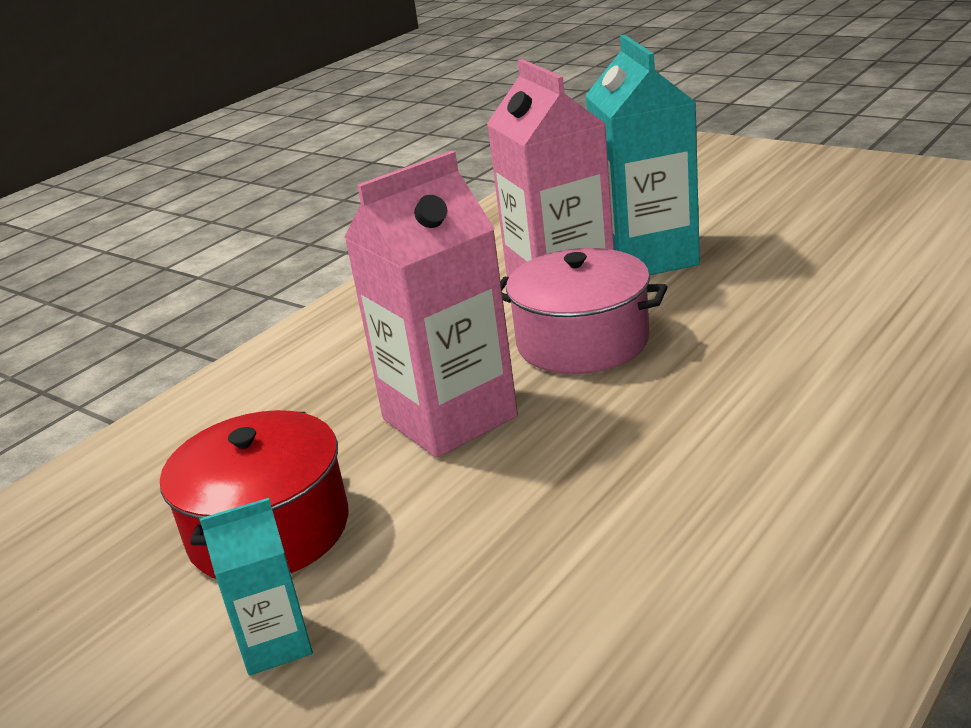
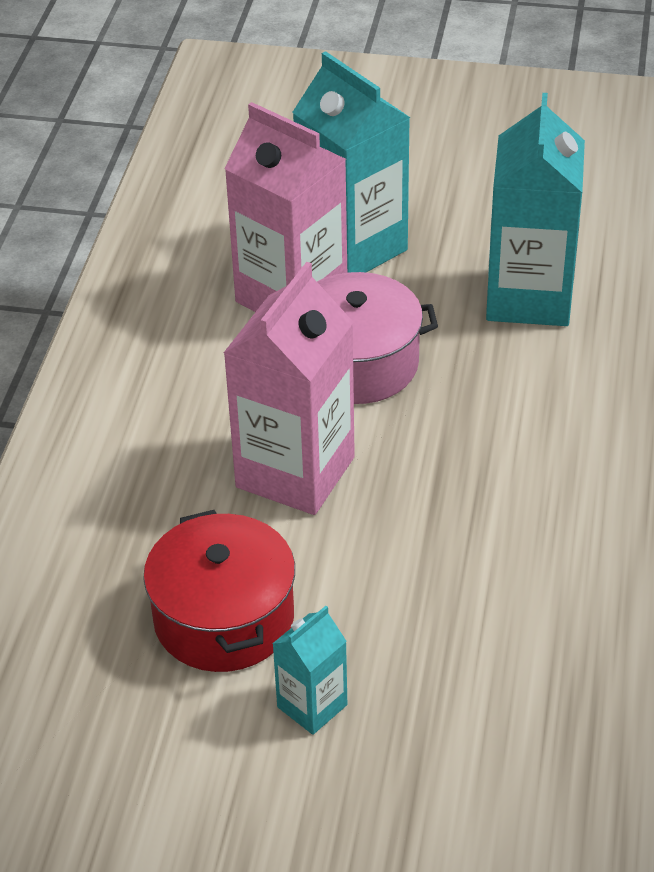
camera: 30 degrees left, 15 degrees up
(804, 315) = (529, 297): none -> turquoise carton

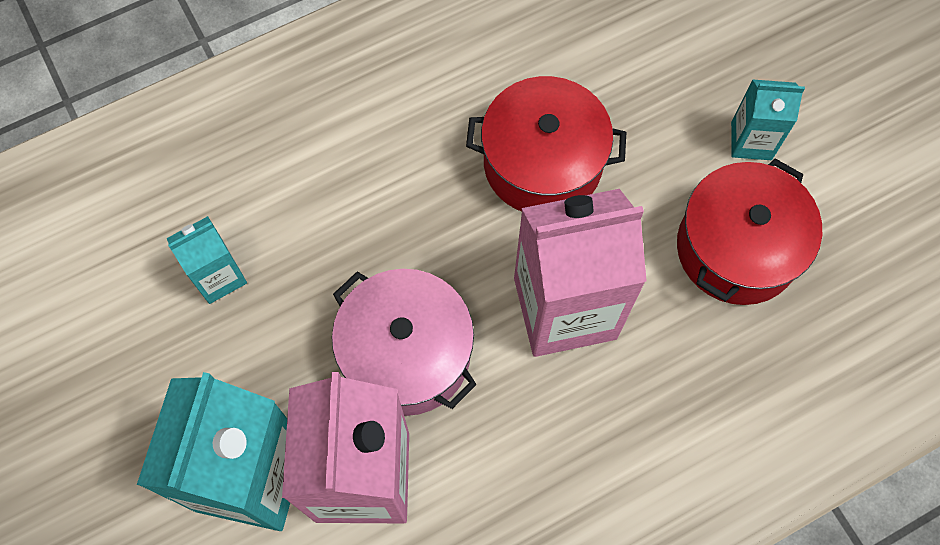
camera: 130 degrees left, 25 degrees up
(441, 537) = (542, 163): none -> red pot
(529, 297) = (219, 276): turquoise carton -> turquoise carton, size x0.50

